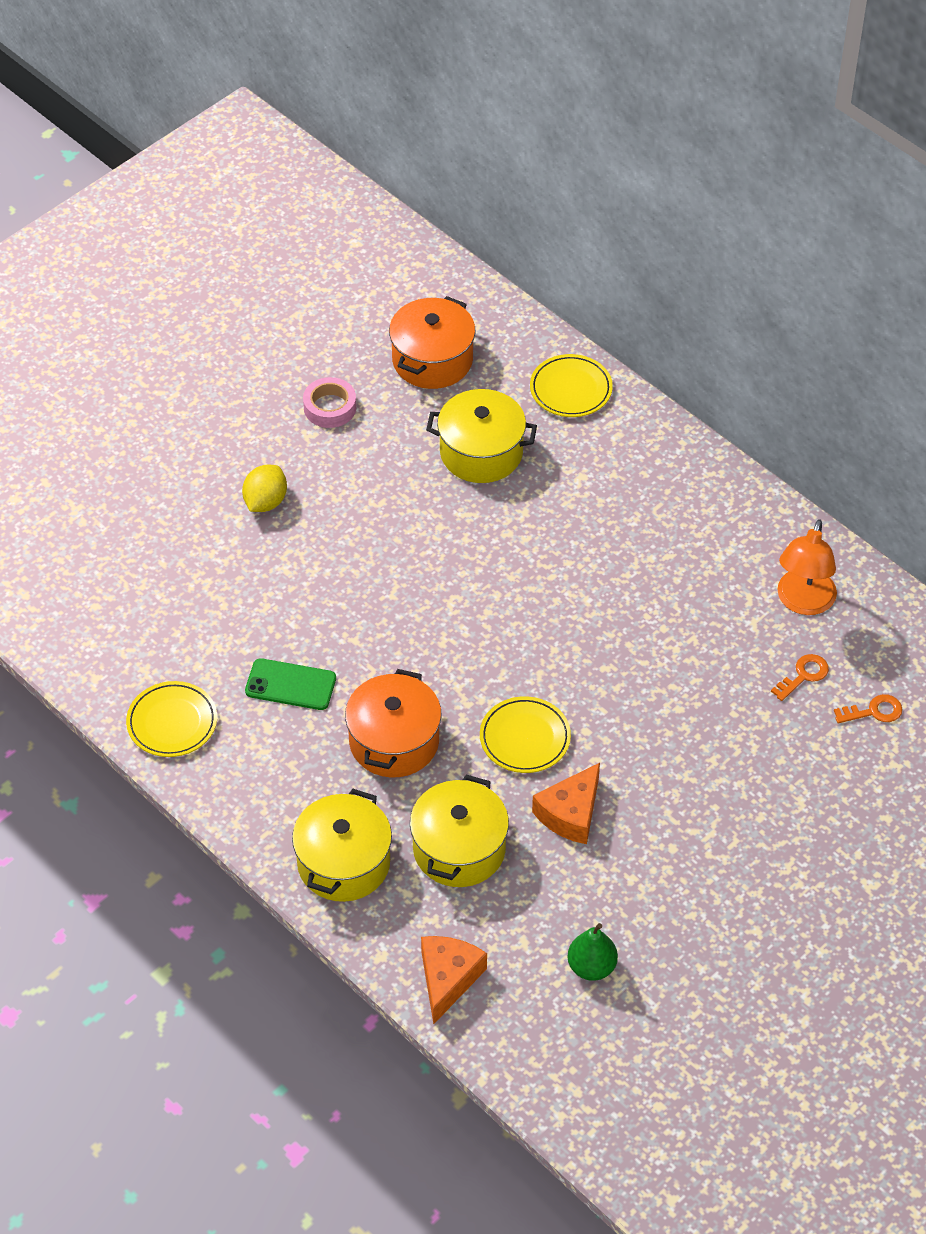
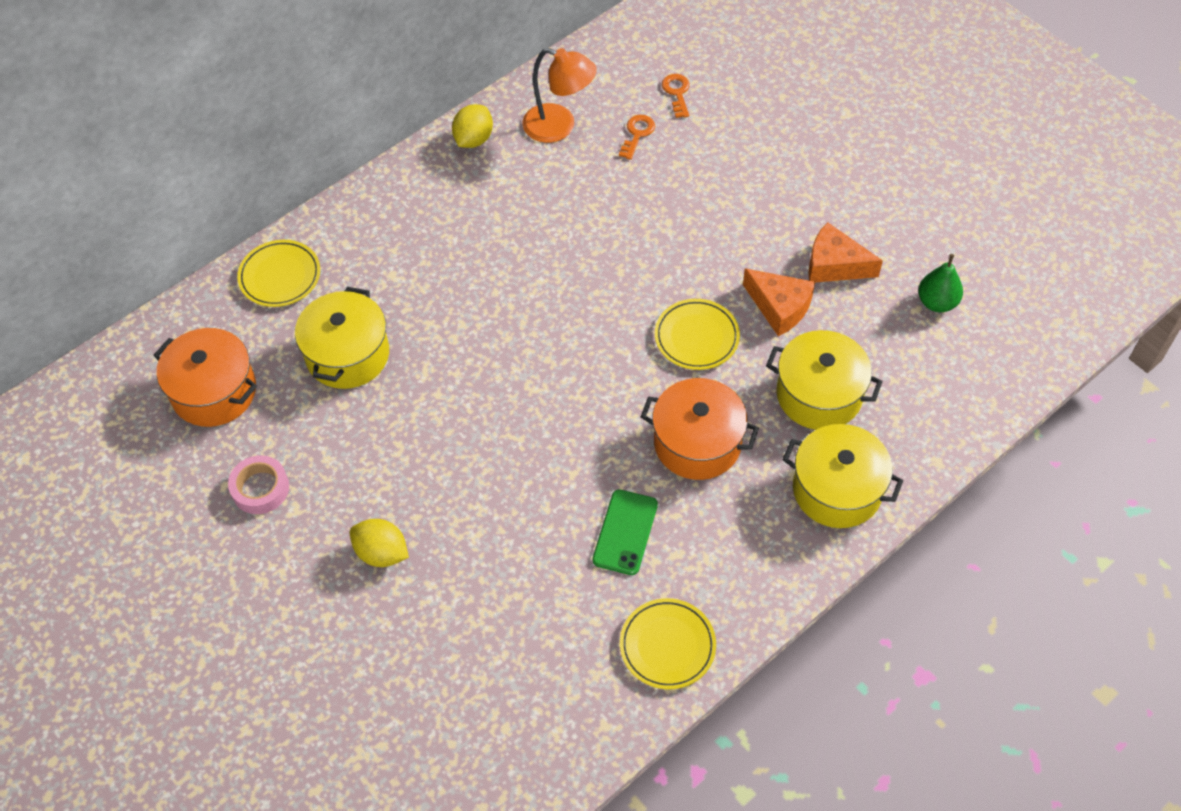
camera: 85 degrees left, 5 degrees up
(448, 979) = (957, 409): orange cheese -> orange cheese (834, 265)
(773, 527) = (473, 139): none -> yellow lemon
(804, 675) = (637, 134): orange key -> orange key turned 60 degrees clockwise

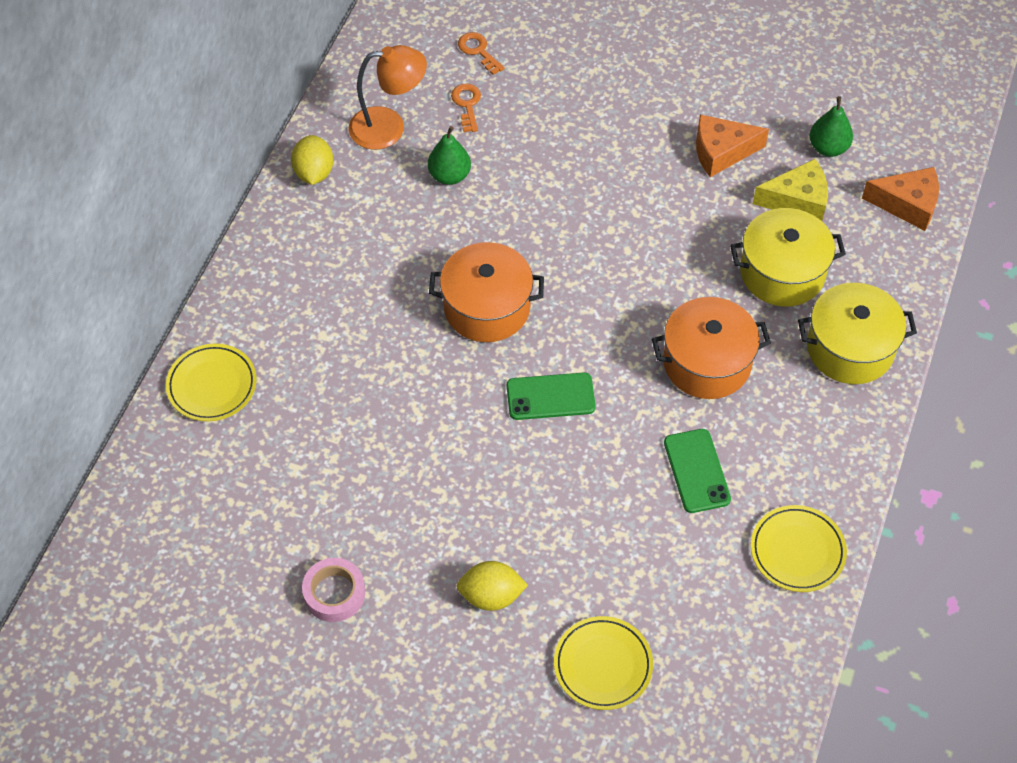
camera: 30 degrees left, 0 degrees up
(214, 391) = (223, 524): orange pot -> orange pot (487, 307)
(347, 355) = (332, 430): yellow pot -> none
(542, 410) = (550, 397): none -> green phone
(582, 187) = (449, 176): none -> green pear
(696, 337) = (644, 269): yellow plate -> yellow plate (603, 665)
(779, 307) = (699, 210): orange cheese -> orange cheese (907, 204)
(876, 337) = (797, 200): none -> yellow cheese

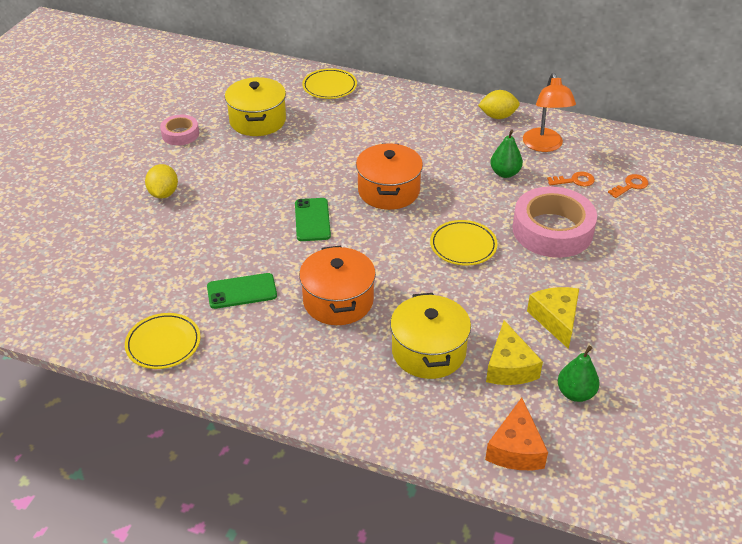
camera: 90 degrees right, 15 degrees down
(567, 138) = (552, 230): none -> pink tape
(603, 665) = (101, 241): yellow plate -> yellow plate (463, 246)
(721, 152) = (556, 319): orange cheese -> yellow cheese
(850, 348) = (350, 391): yellow pot -> yellow pot (257, 120)

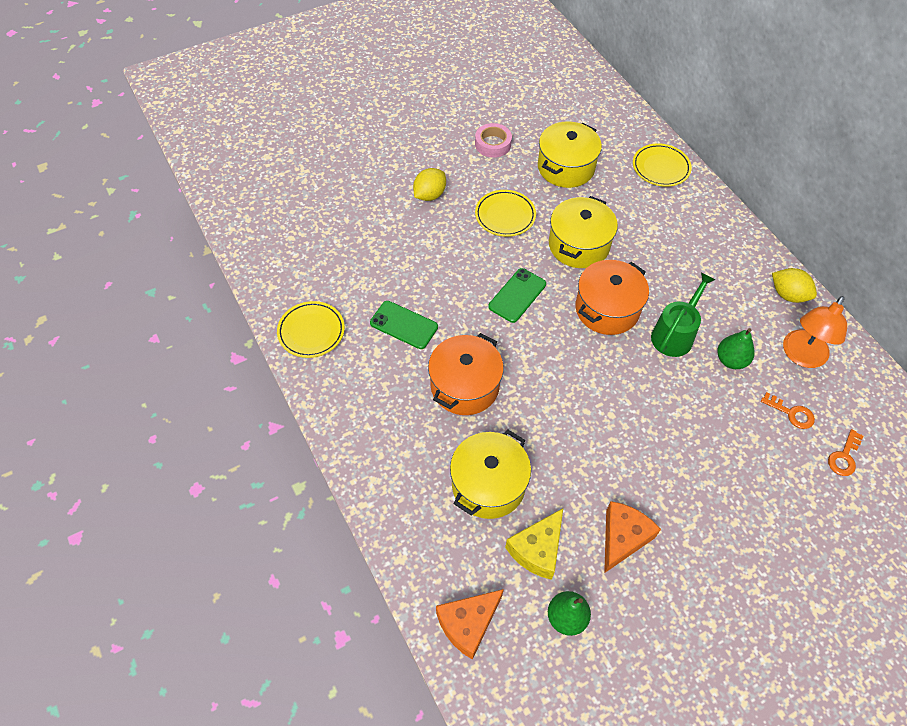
camera: 40 degrees right, 15 degrees up
(323, 163) = (579, 245): none -> yellow pot
(452, 179) = (674, 334): none -> green watering can
(463, 246) = (616, 407): yellow plate -> yellow plate (505, 215)
(552, 230) = (713, 449): pink tape -> none
(556, 319) = (623, 538): yellow cheese -> orange cheese
(631, 185) = (844, 457): orange key -> orange key turned 120 degrees clockwise

